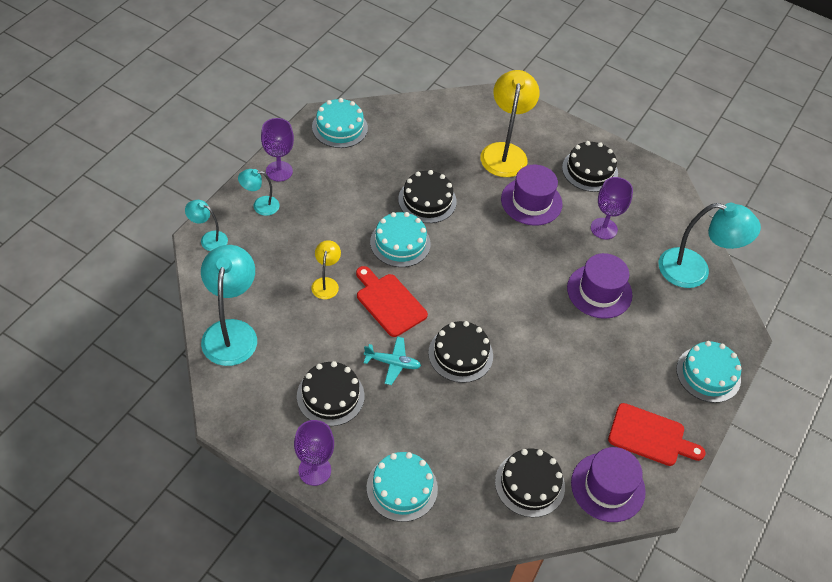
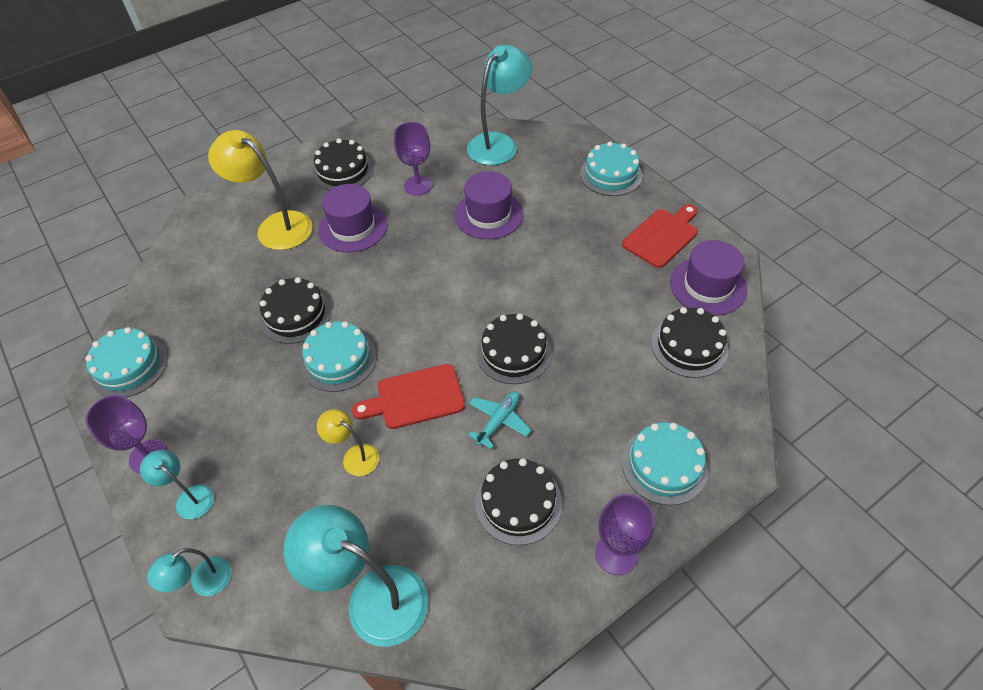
camera: 60 degrees left, 0 degrees up
(260, 205) = (189, 497): turquoise lamp -> turquoise lamp turned 105 degrees clockwise

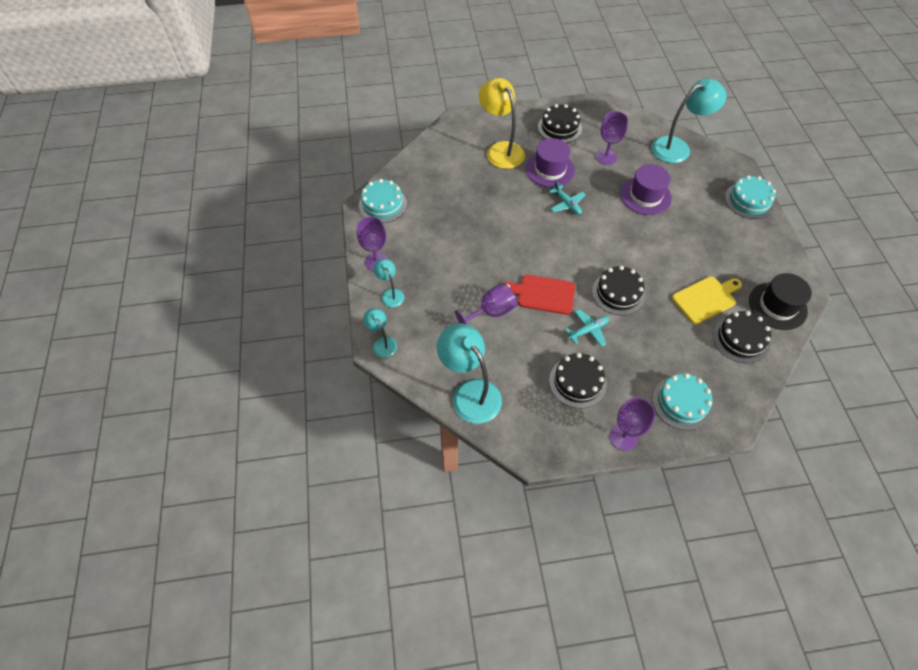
camera: 25 degrees right, 5 degrees up
(203, 583) = (382, 343): turquoise lamp -> turquoise lamp turned 75 degrees clockwise
(295, 314) = (490, 212): black cake -> none
(339, 359) = (505, 251): turquoise cake -> none
(354, 456) = (491, 312): yellow lamp -> purple goblet
(394, 263) = (567, 204): none -> turquoise plane
(623, 313) = (706, 299): none -> yellow cutting board
(662, 236) = (763, 259): red cutting board -> none
(708, 286) = (777, 306): purple hat -> black hat

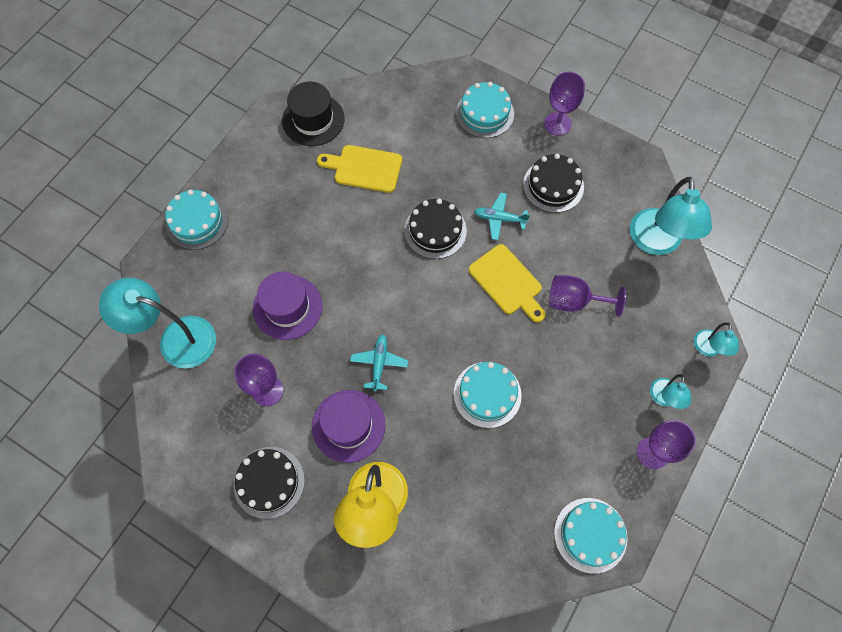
camera: 140 degrees left, 10 degrees up
(494, 228) = (487, 394): none -> turquoise cake
(542, 294) = (507, 282): red cutting board -> yellow cutting board
(740, 339) = (379, 120): black cake -> none

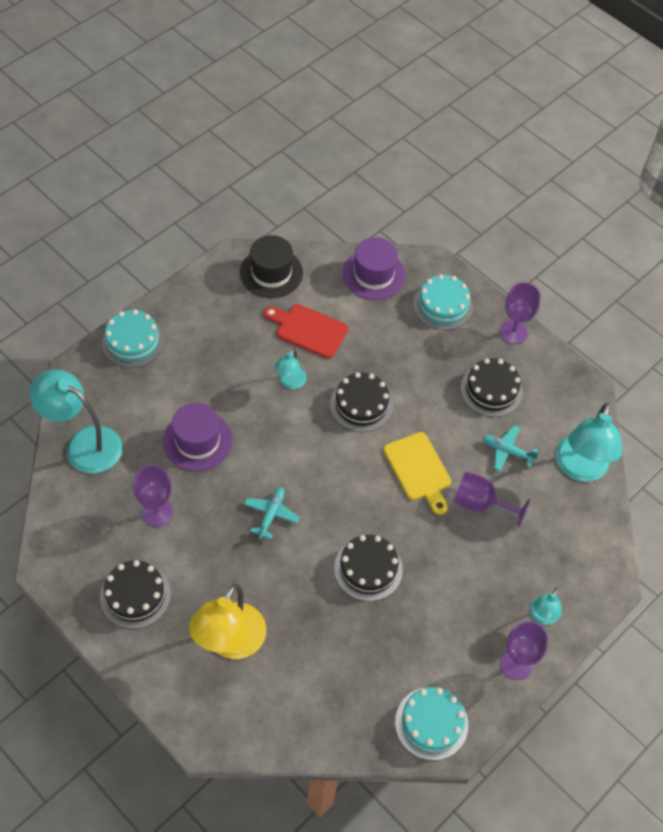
camera: 10 degrees right, 10 degrees down
(348, 425) = (225, 563): purple hat -> purple hat (374, 274)
(364, 168) = (308, 330): yellow cutting board -> red cutting board
(487, 394) = (368, 569): turquoise cake -> black cake
(499, 219) = (428, 408): turquoise plane -> turquoise plane (507, 451)
(707, 349) = (601, 581): turquoise lamp -> turquoise lamp (290, 383)

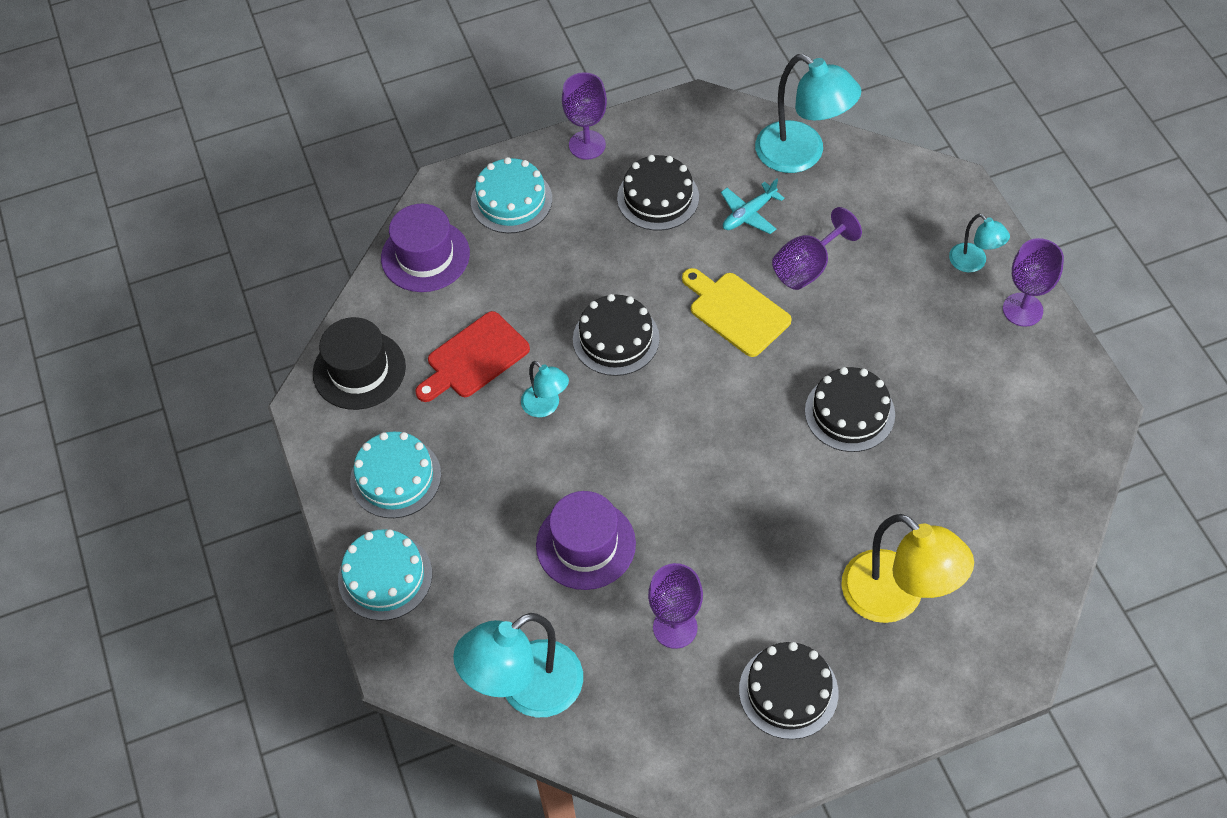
camera: 60 degrees left, 0 degrees up
(271, 514) = (732, 493): turquoise plane -> none
(418, 470) = (736, 312): yellow cutting board -> yellow cutting board turned 135 degrees counterclockwise
(431, 723) = (1068, 418): turquoise cake -> turquoise cake (395, 477)

